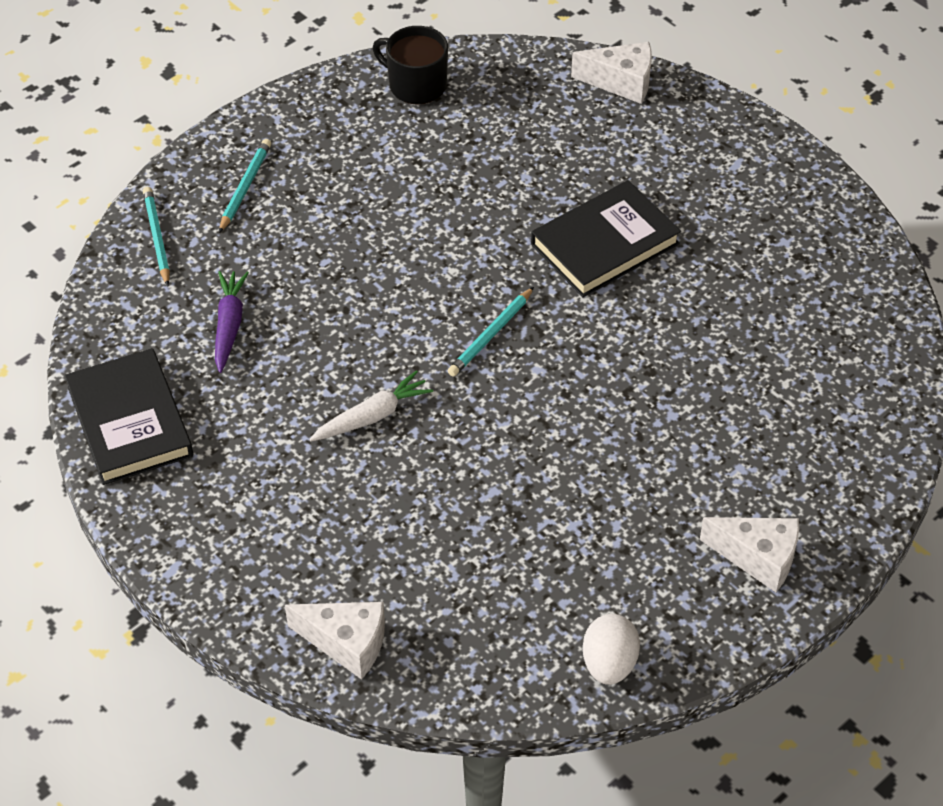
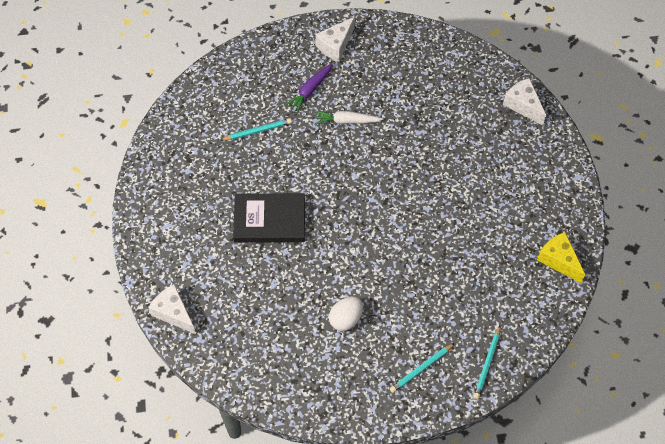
camera: 145 degrees left, 10 degrees up
(130, 421) = (558, 260): black book -> yellow cheese
(229, 325) = (481, 285): purple carrot -> purple carrot (310, 90)
(372, 416) = (445, 196): white carrot -> white carrot (346, 121)
(416, 85) = (281, 383): black mug -> none
(491, 335) = (362, 205): turquoise pencil -> turquoise pencil (257, 131)
(609, 663) = (426, 41): white egg -> white egg (346, 319)
(758, 558) = (335, 45): white cheese -> white cheese turned 105 degrees counterclockwise

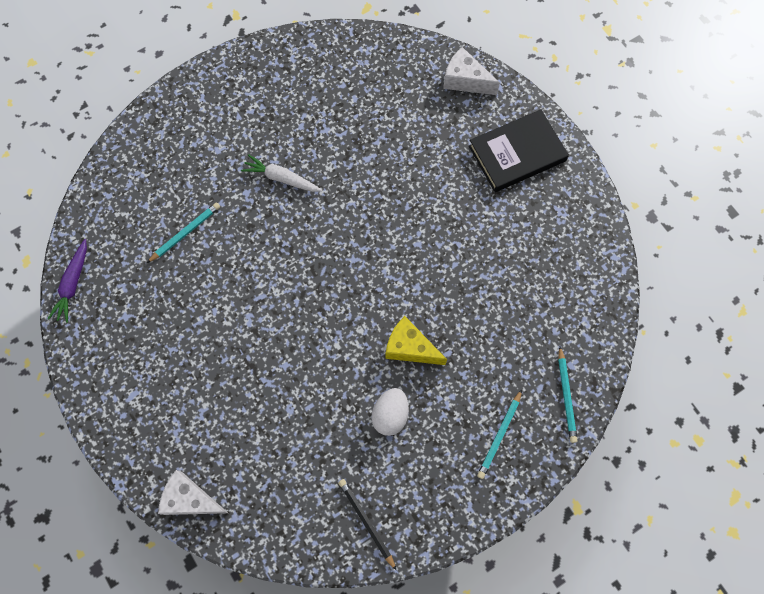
camera: 25 degrees left, 10 degrees up
(269, 220) = (249, 335): black book -> black book (517, 154)
(291, 384) = (366, 522): none -> black pencil
(310, 90) = (223, 158): purple carrot -> purple carrot (73, 284)
(335, 45) = (227, 93): white cheese -> none
(346, 121) = (281, 178): white carrot -> white carrot turned 45 degrees clockwise
(558, 260) = (584, 242): yellow cheese -> yellow cheese (410, 348)

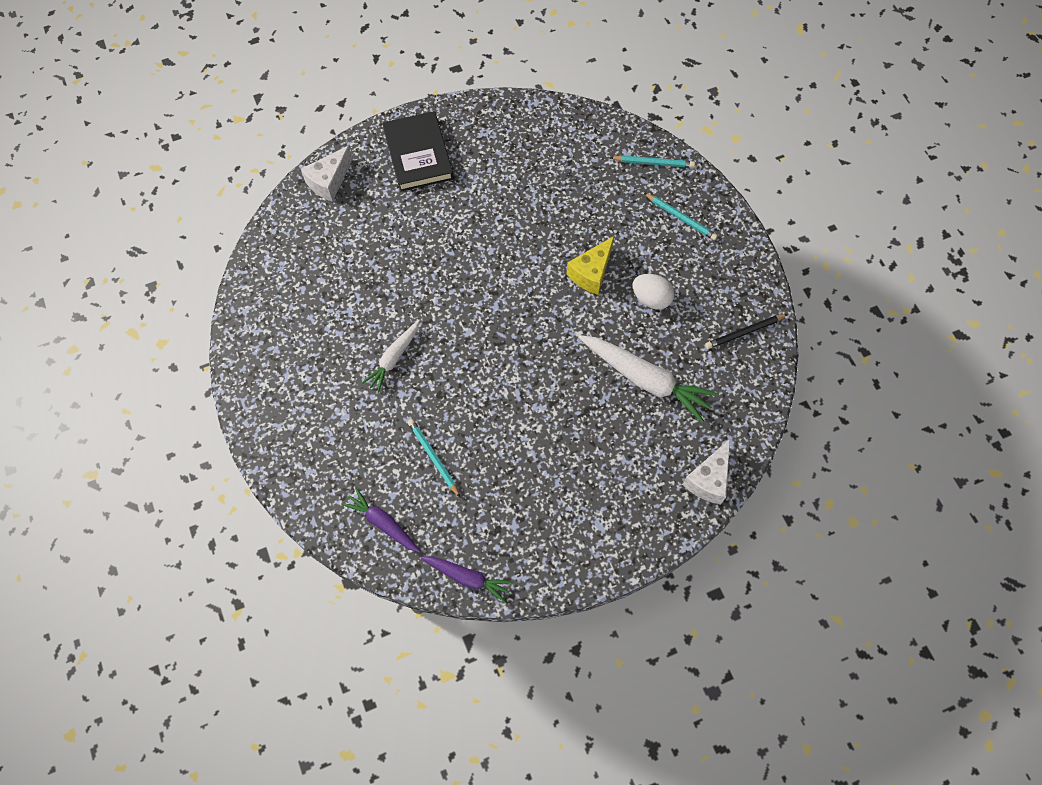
camera: 80 degrees left, 5 degrees down
(118, 203) = (383, 523): none -> purple carrot
(293, 420) = (645, 380): none -> white carrot

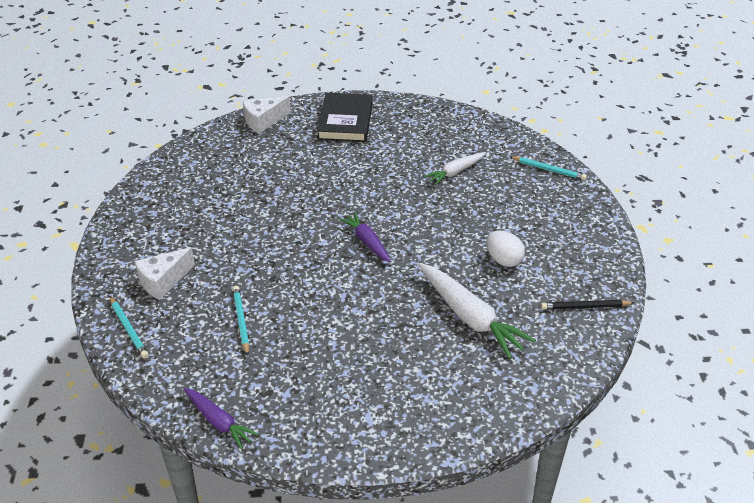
camera: 20 degrees right, 25 degrees down
(383, 523) = (167, 356): purple carrot -> purple carrot (367, 242)
(394, 358) = (248, 243): white carrot -> white carrot (455, 172)
(591, 273) = (455, 229): yellow cheese -> none
(681, 218) = (557, 211): turquoise pencil -> turquoise pencil (129, 329)
(708, 479) = (498, 412): white cheese -> white cheese (163, 281)

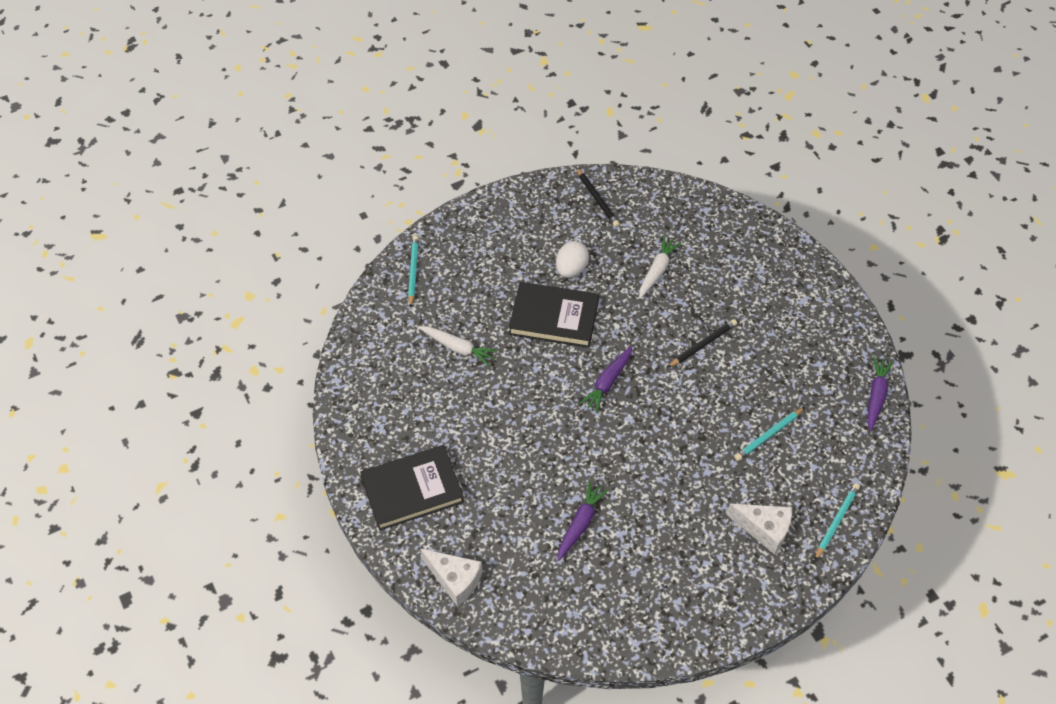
camera: 115 degrees left, 15 degrees up
(255, 186) = (580, 523): none -> purple carrot
(365, 316) = (703, 344): none -> black pencil
(454, 232) = (554, 317): none -> black book
(470, 317) = (657, 271): white carrot -> white carrot, size x0.59

